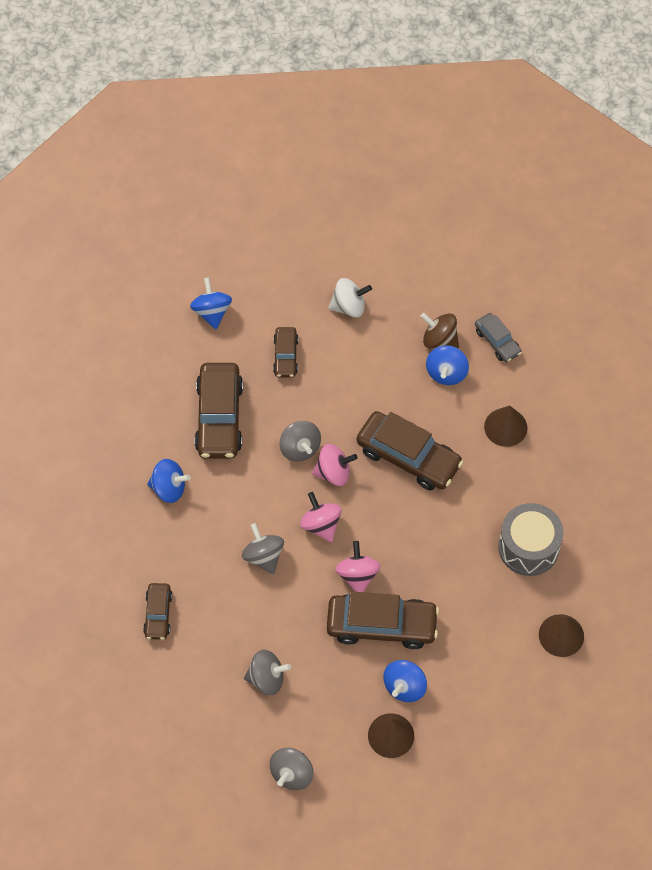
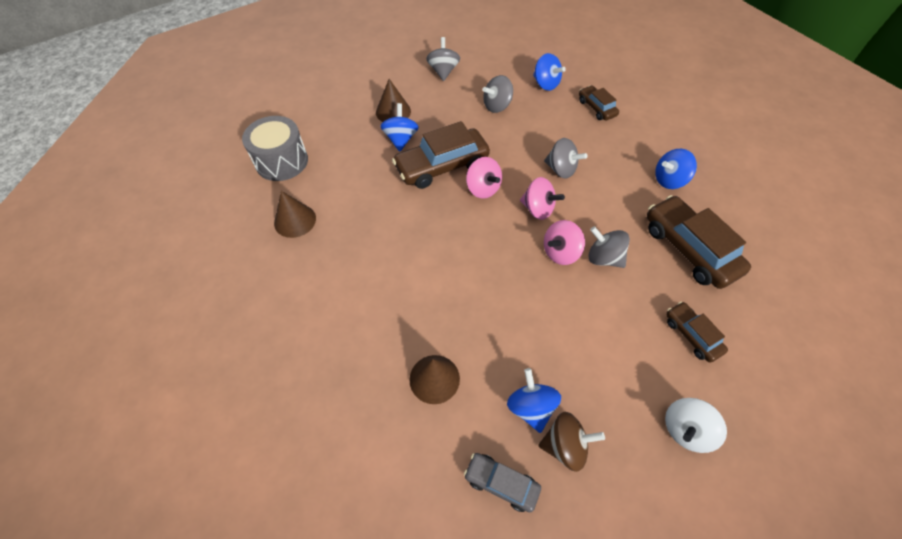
camera: 150 degrees right, 5 degrees down
(212, 312) = (796, 342): blue spinning top -> blue spinning top (545, 84)
(408, 457) = (508, 298): brown car -> none
(528, 547) = (354, 274): grey drum -> grey drum (281, 161)

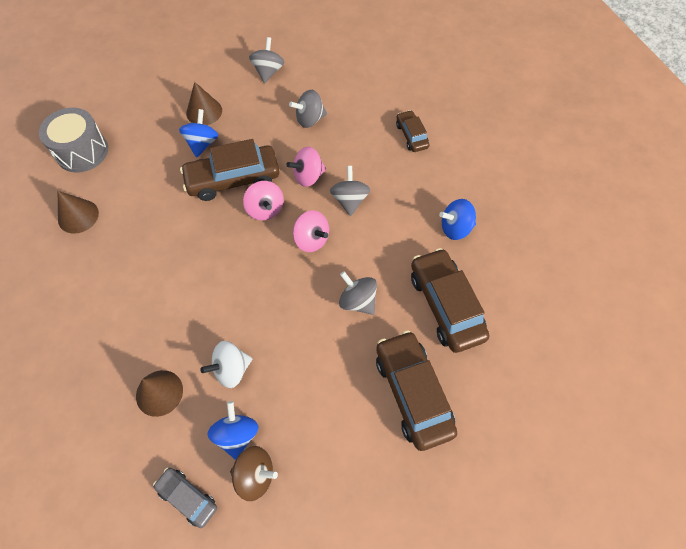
camera: 10 degrees right, 5 degrees up
(545, 84) = (368, 100): blue spinning top -> none
(560, 252) = (317, 288): pink spinning top -> pink spinning top (308, 176)
(561, 169) = (349, 200): grey spinning top -> grey spinning top turned 135 degrees counterclockwise
(685, 430) = (370, 481): white spinning top -> white spinning top (231, 369)
(691, 335) = (413, 393): brown car -> brown car, size x1.85

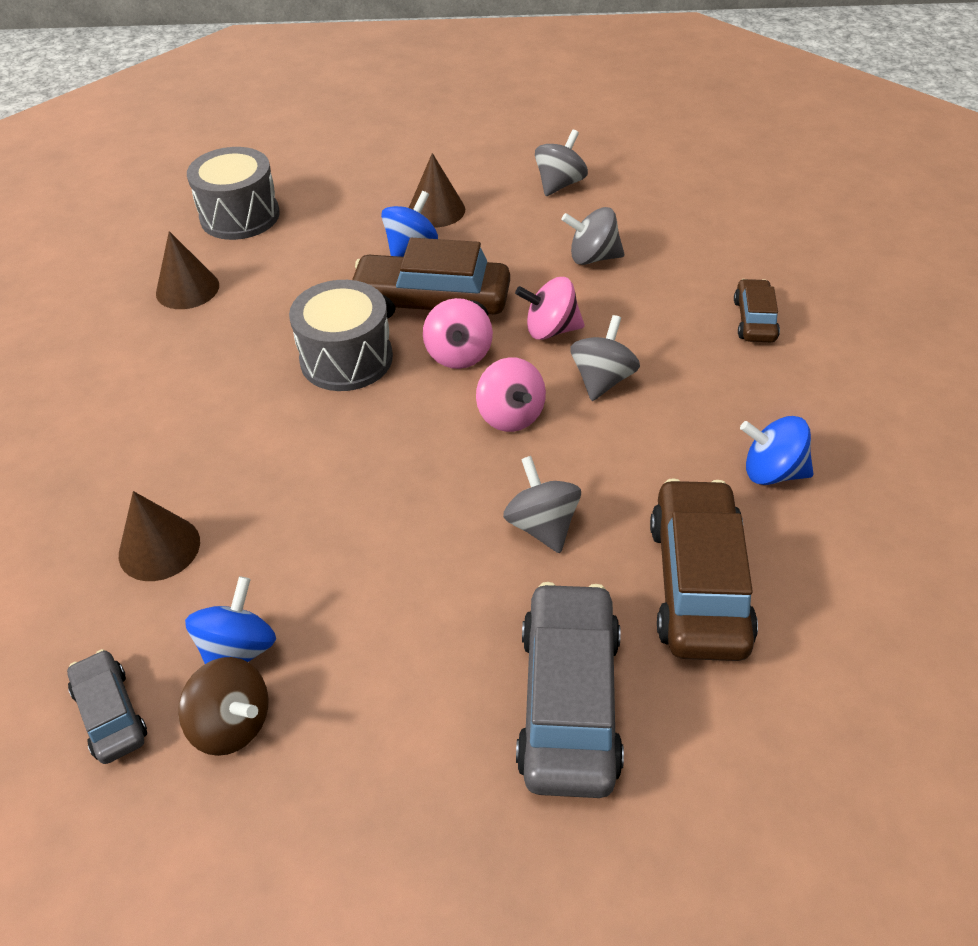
camera: 25 degrees right, 15 degrees down
(202, 233) = (346, 359): none -> grey drum
(231, 369) = (284, 554): white spinning top -> none
(413, 393) = (569, 701): brown car -> grey car

